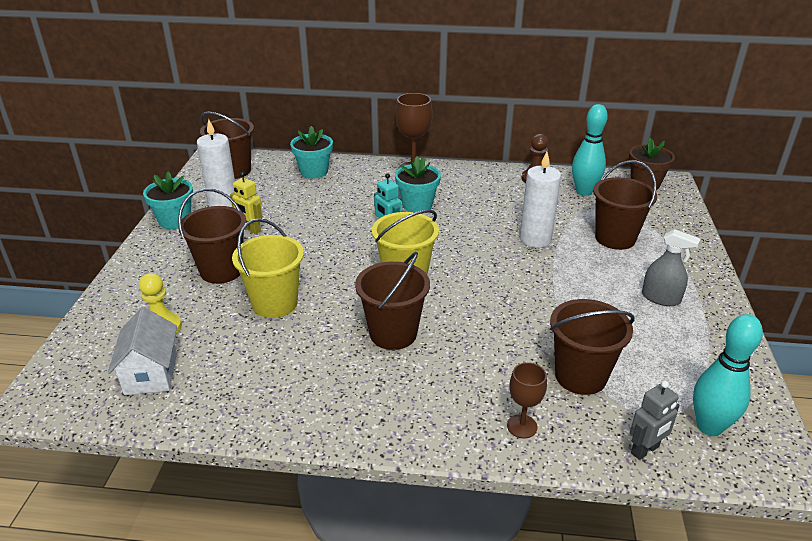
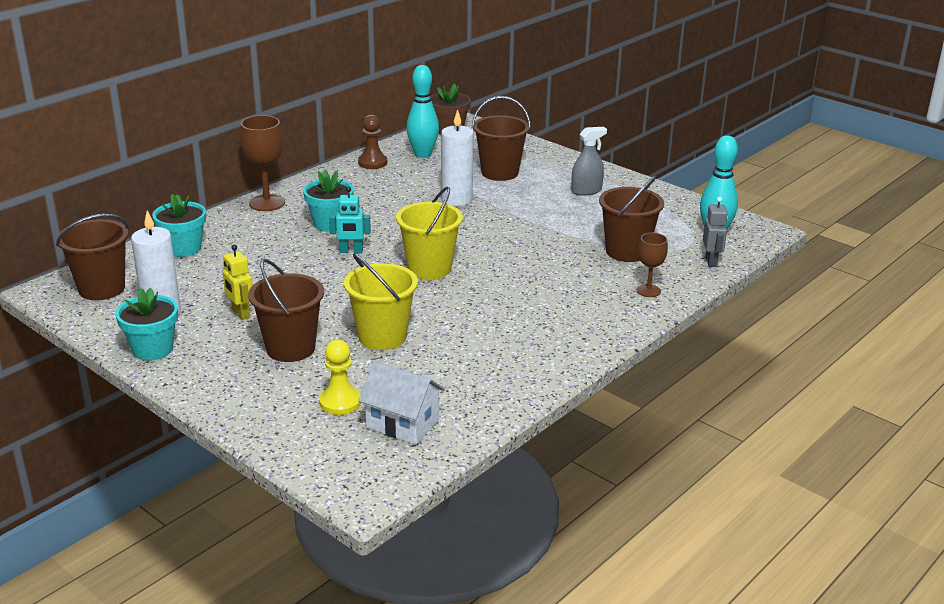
camera: 55 degrees left, 5 degrees down
(250, 230) = (240, 313): yellow robot -> yellow robot turned 75 degrees clockwise
(393, 333) = (494, 299): brown bucket -> none

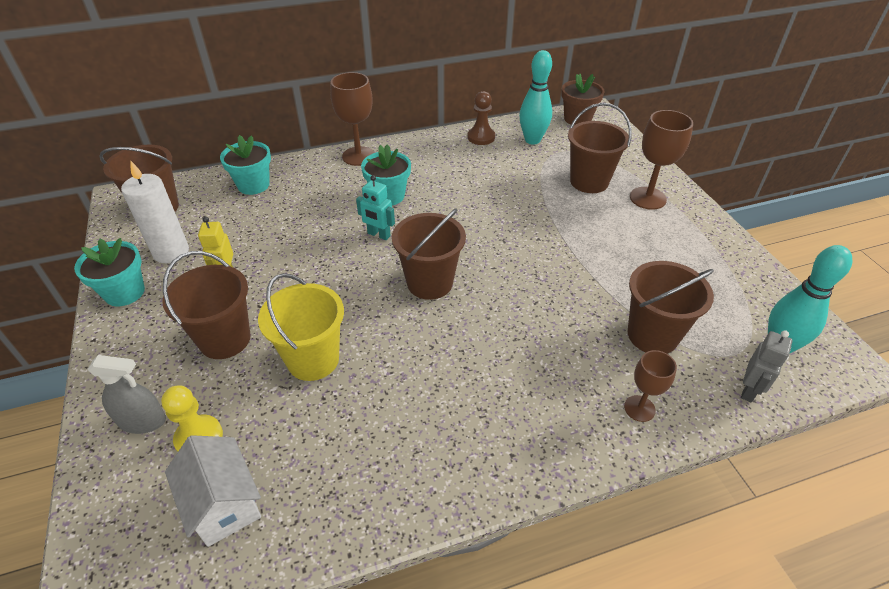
camera: 30 degrees right, 15 degrees up
(429, 268) = (429, 283): yellow bucket -> brown bucket
(456, 200) = (523, 203): white candle -> none
(557, 172) = (647, 198): none -> brown goblet
(586, 191) = (663, 231): grey spray bottle -> grey spray bottle (142, 421)

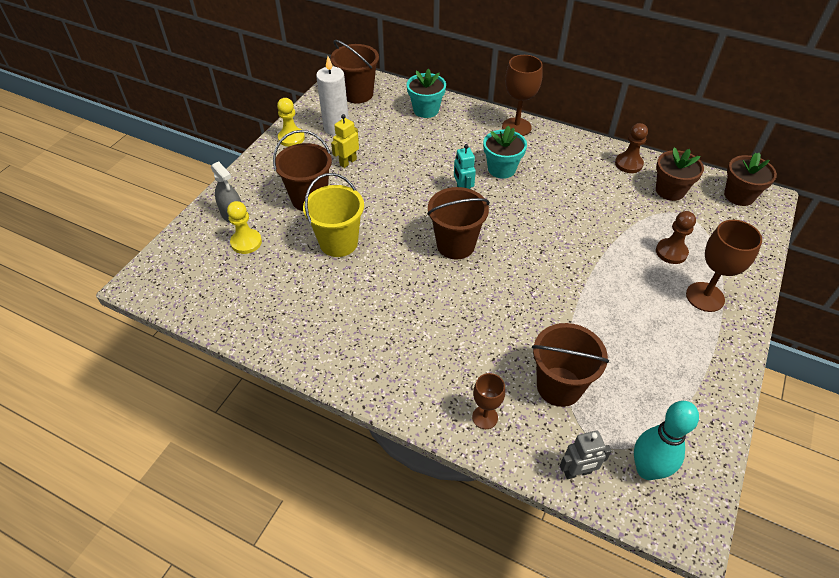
camera: 45 degrees right, 5 degrees up
(124, 292) = (291, 138): turquoise flower pot -> yellow pawn
(223, 504) = (224, 282): white house -> none
(532, 140) = (670, 190): turquoise bowling pin -> brown flower pot
(589, 182) = (671, 252): brown bucket -> brown pawn

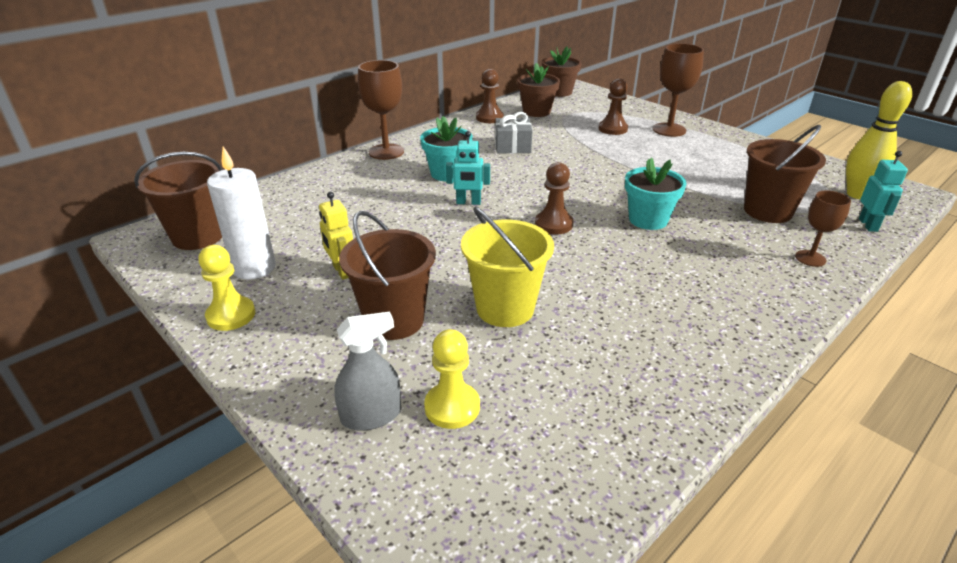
camera: 70 degrees left, 15 degrees down
(426, 110) = (295, 195): turquoise flower pot -> turquoise flower pot (648, 220)
(455, 245) = (553, 224): brown bucket -> brown pawn
(577, 192) = (512, 146): none -> grey gift
(577, 472) = (868, 225): grey robot -> turquoise robot
(647, 469) = (857, 194): turquoise bowling pin -> yellow bowling pin

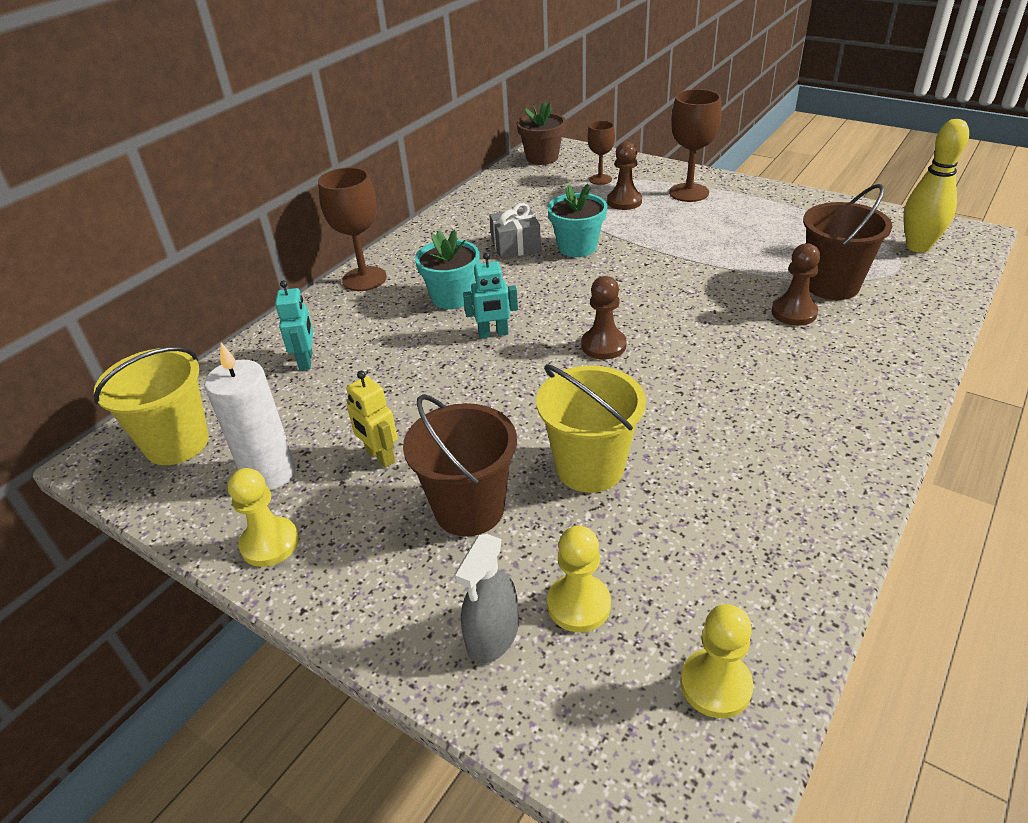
camera: 10 degrees left, 5 degrees up
(198, 236) = (177, 443): brown bucket -> yellow bucket
(371, 415) = (492, 636): grey spray bottle -> grey spray bottle turned 150 degrees clockwise
(489, 118) = (472, 209): brown pawn -> brown pawn (794, 313)
(536, 111) = (526, 191): brown flower pot -> none
(544, 494) = (715, 685): none -> yellow pawn
(648, 220) = (706, 320): turquoise flower pot -> turquoise flower pot (577, 247)
(810, 258) = (894, 338): brown goblet -> brown goblet (600, 179)
(868, 225) = (940, 284): turquoise robot -> turquoise robot (306, 361)

